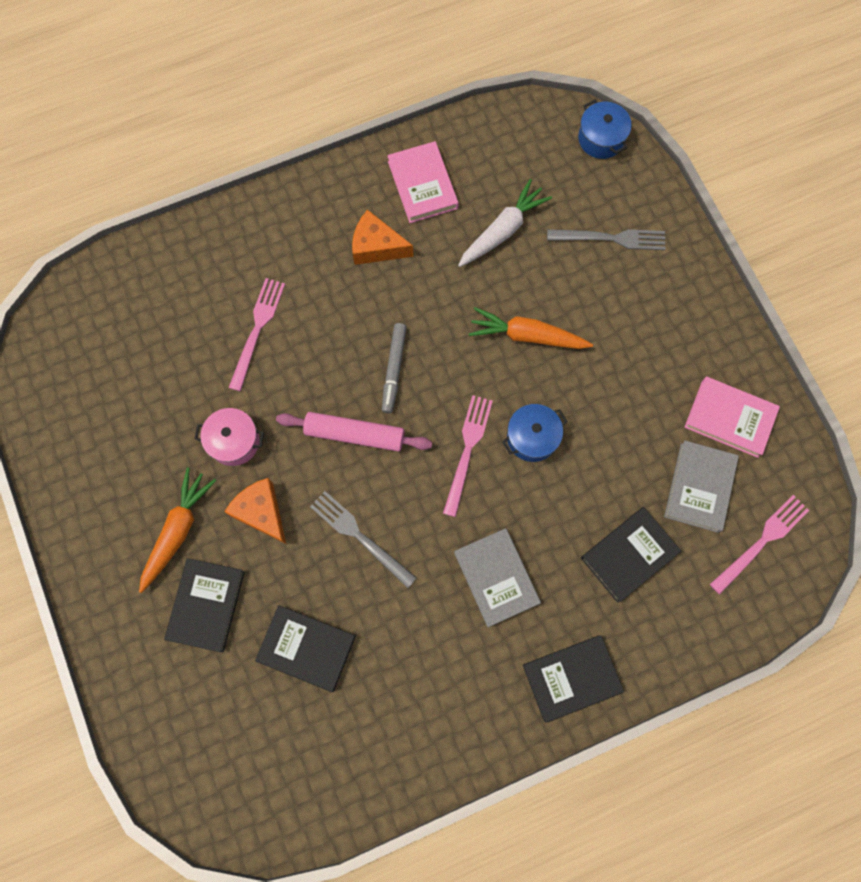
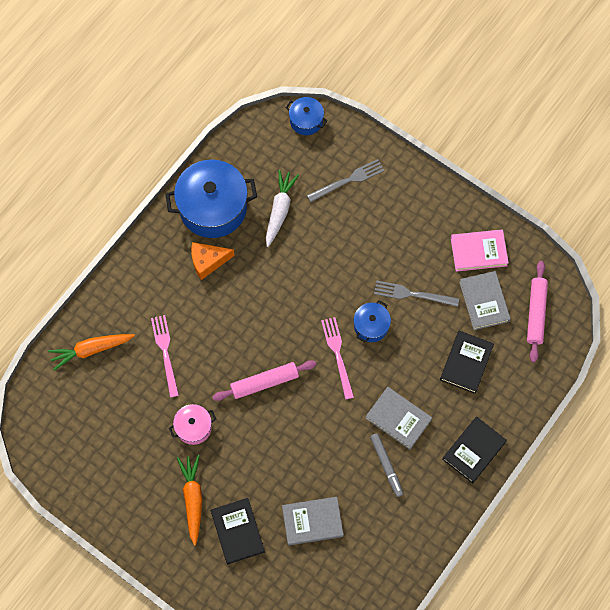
camera: 30 degrees left, 5 degrees down
(261, 512) = (236, 459): orange cheese -> none
(306, 648) = (312, 521): black book -> grey book
(360, 536) = (304, 440): grey fork -> grey fork (412, 294)
(394, 370) = (264, 331): grey marker -> grey marker (386, 465)
(422, 185) = (213, 207): pink book -> blue pot
(527, 335) = (332, 267): orange carrot -> orange carrot (91, 350)
(761, 541) = (536, 313): pink fork -> pink rolling pin

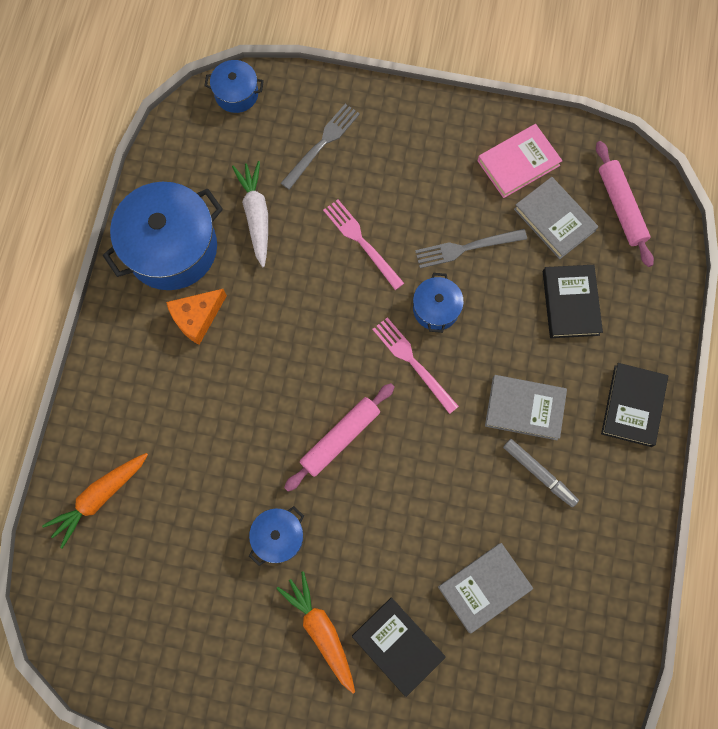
camera: 25 degrees left, 5 degrees up
(165, 352) = (197, 457): pink fork -> pink fork (361, 241)
(193, 427) = (278, 537): pink pot -> blue pot

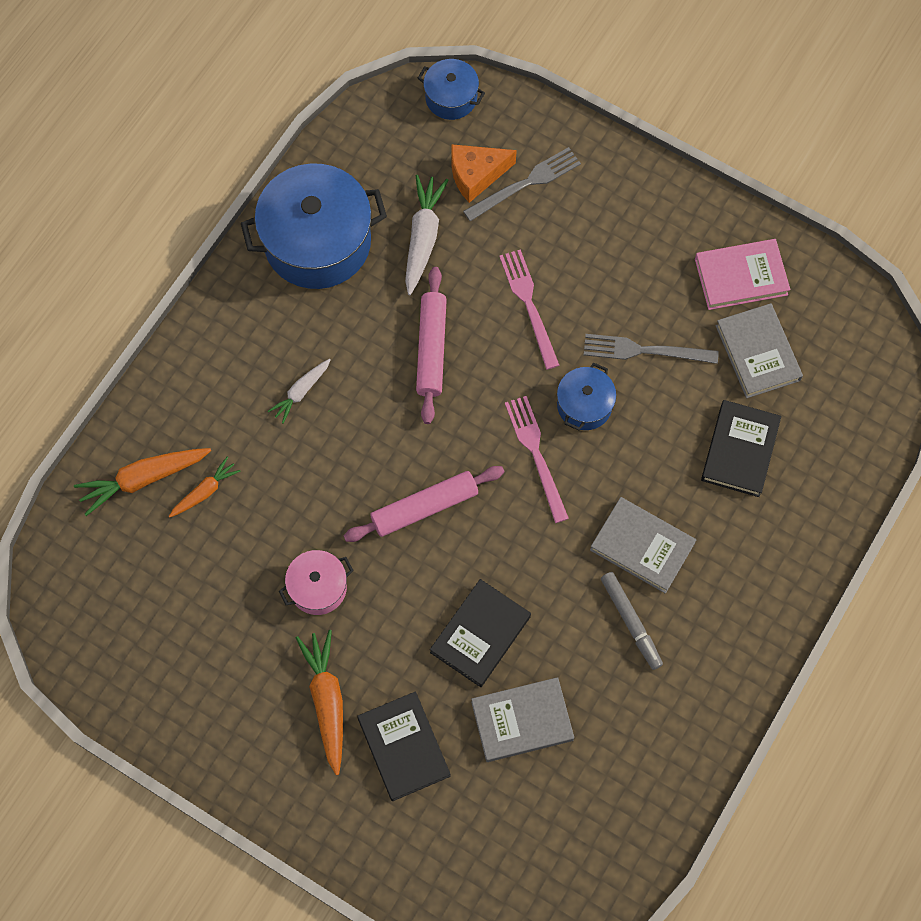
camera: 20 degrees right, 5 degrees down
(155, 489) = (205, 491): none -> orange carrot
(197, 318) = (317, 326): orange cheese -> orange cheese (476, 175)
(204, 378) = (301, 392): none -> white carrot
(278, 537) = (318, 587): blue pot -> pink pot
(621, 207) = (841, 364): pink rolling pin -> pink rolling pin (432, 349)
(633, 406) = (766, 586): black book -> black book (480, 634)

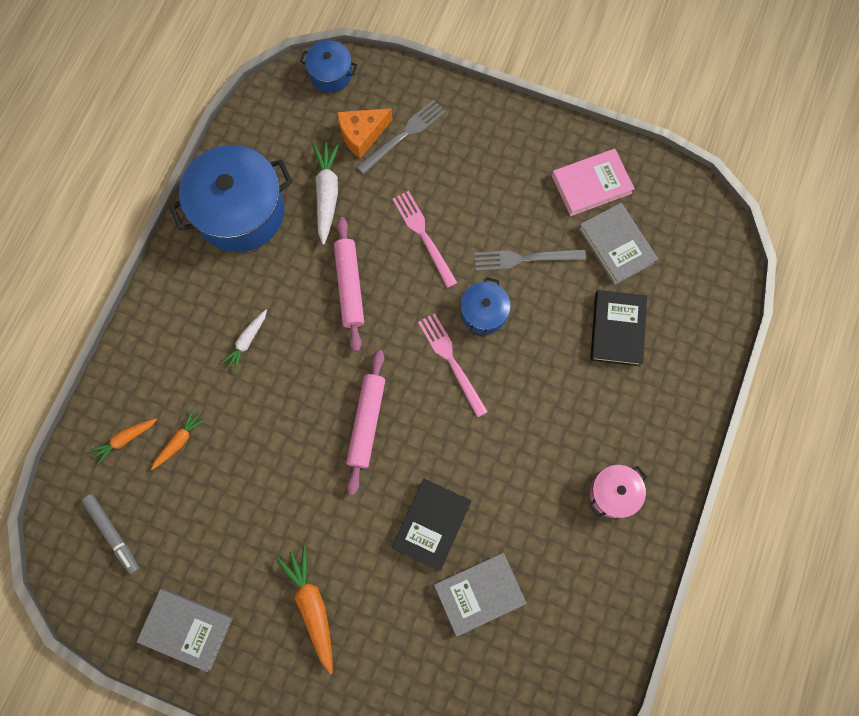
camera: 10 degrees left, 5 degrees up
(143, 479) = (125, 439): orange carrot -> orange carrot, size x0.60
(318, 587) = (288, 508): pink pot -> pink pot (613, 493)
(403, 747) = (384, 635): black book -> none
(424, 507) = (366, 422): pink rolling pin -> pink rolling pin turned 45 degrees counterclockwise
(631, 622) = (554, 491): grey marker -> grey marker (113, 534)
(642, 546) = (552, 425): grey book -> grey book (187, 629)

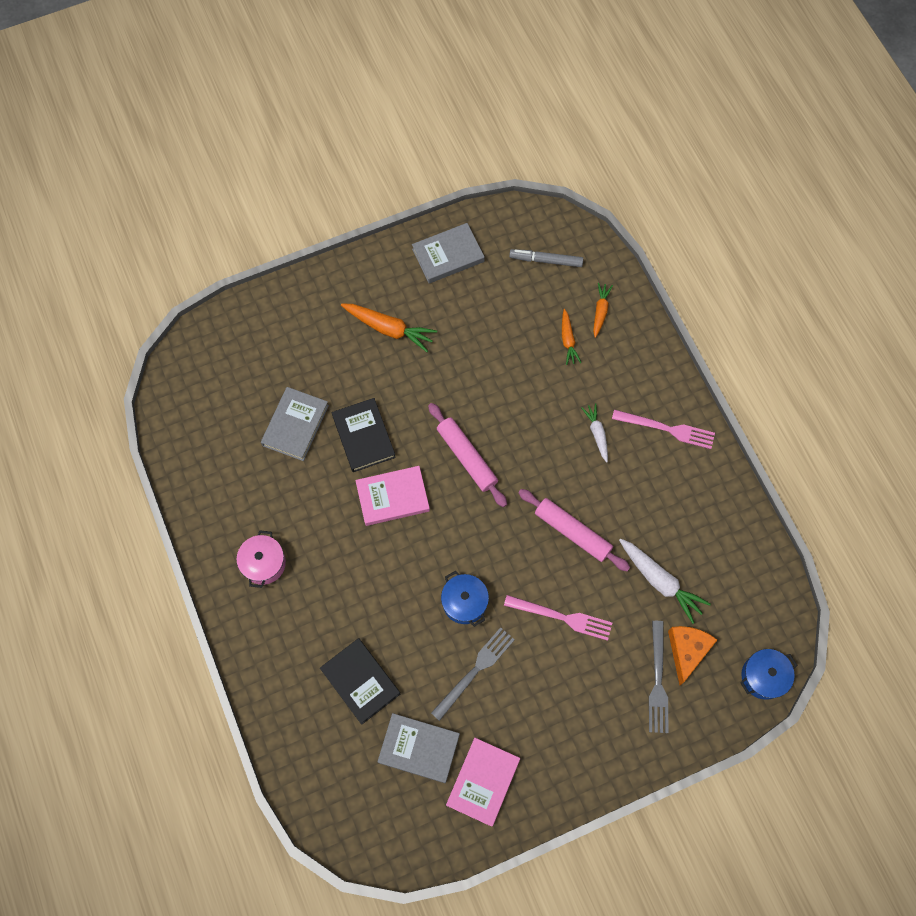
camera: 135 degrees right, 5 degrees down
(240, 212) = (701, 511): blue pot -> none
(451, 361) = (453, 548): pink fork -> pink fork (667, 429)
(458, 447) = (392, 497): none -> pink book

